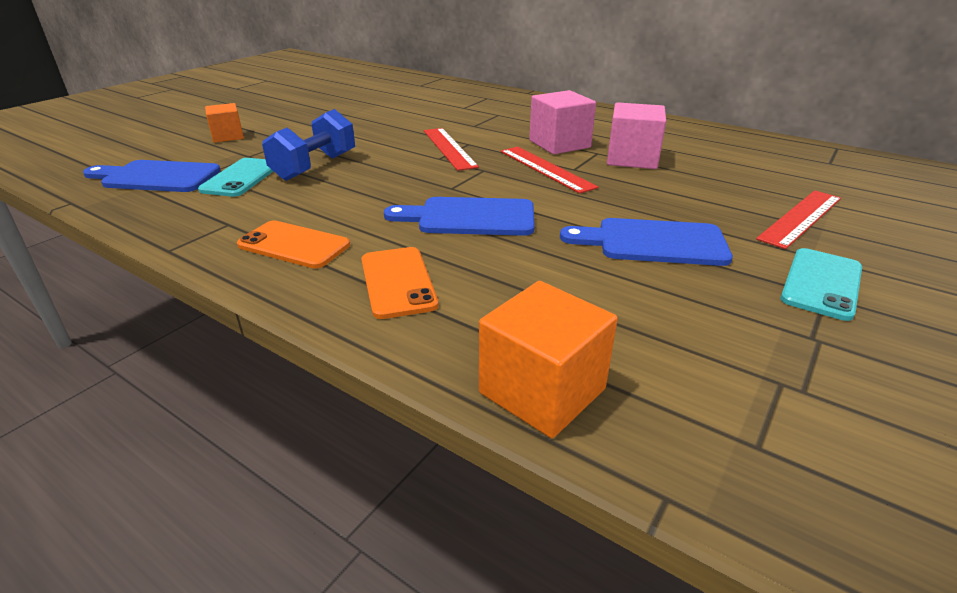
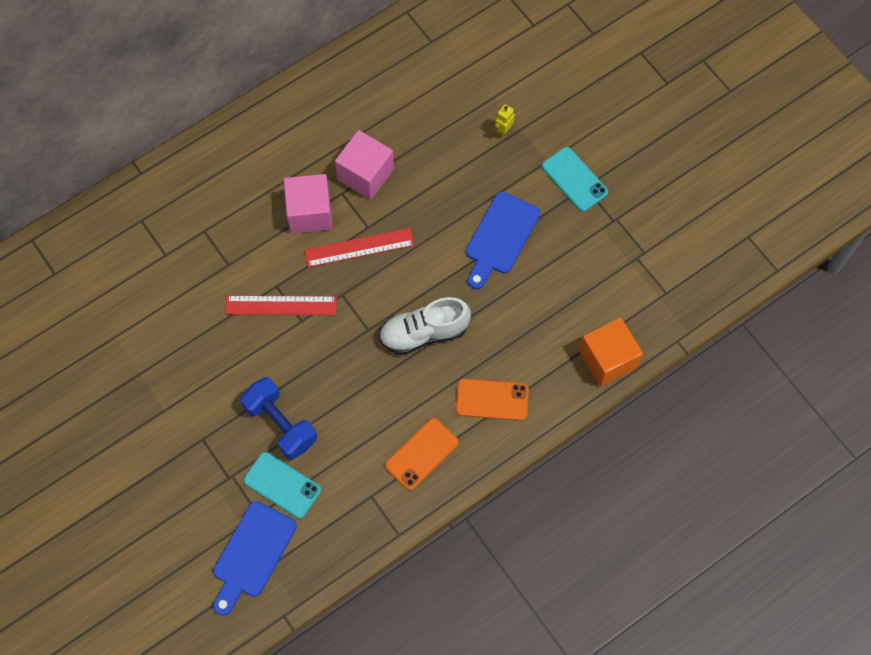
camera: 70 degrees left, 35 degrees up
(228, 136) = (162, 495): orange cube -> none
(470, 217) = (424, 333): blue cutting board -> white shoe
(800, 218) = (503, 131): red ruler -> yellow robot

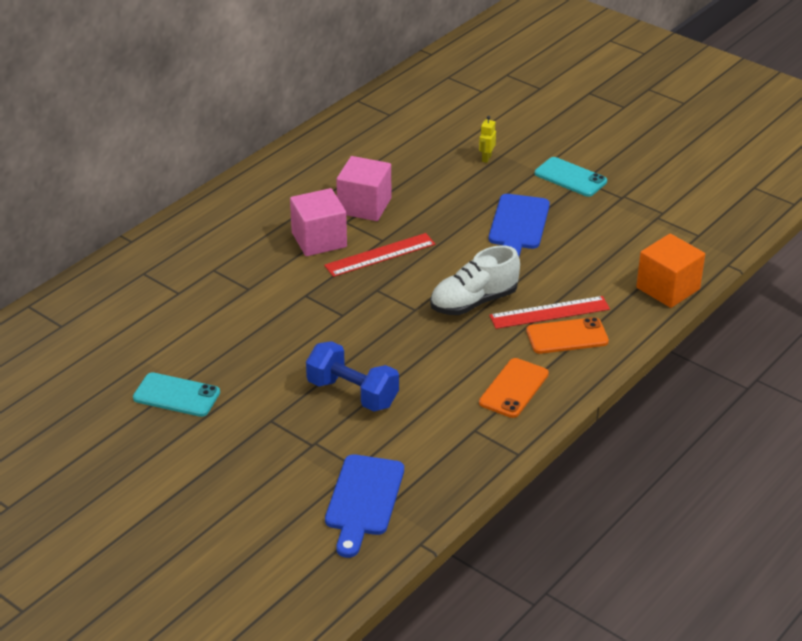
camera: 15 degrees left, 30 degrees down
(281, 305) = (316, 308): red ruler -> red ruler (549, 312)
(282, 485) = (374, 439): turquoise phone -> turquoise phone (176, 395)

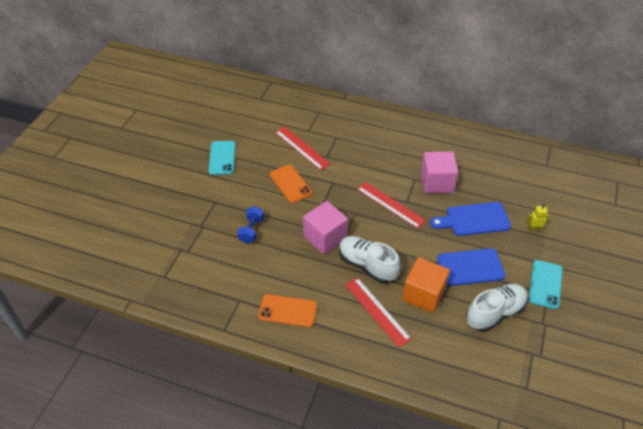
camera: 70 degrees right, 10 degrees up
(213, 307) = (302, 148): none -> red ruler
(319, 240) = (389, 172): pink cube -> pink cube (325, 237)
(352, 393) = (251, 230): blue dumbbell -> blue dumbbell, size x0.64
(363, 500) = (160, 263): blue cutting board -> blue cutting board (474, 220)
(567, 336) = (355, 328): orange phone -> orange phone (290, 184)
(593, 225) = (495, 313): none -> white shoe
(668, 288) = (444, 381): orange cube -> orange cube (423, 294)

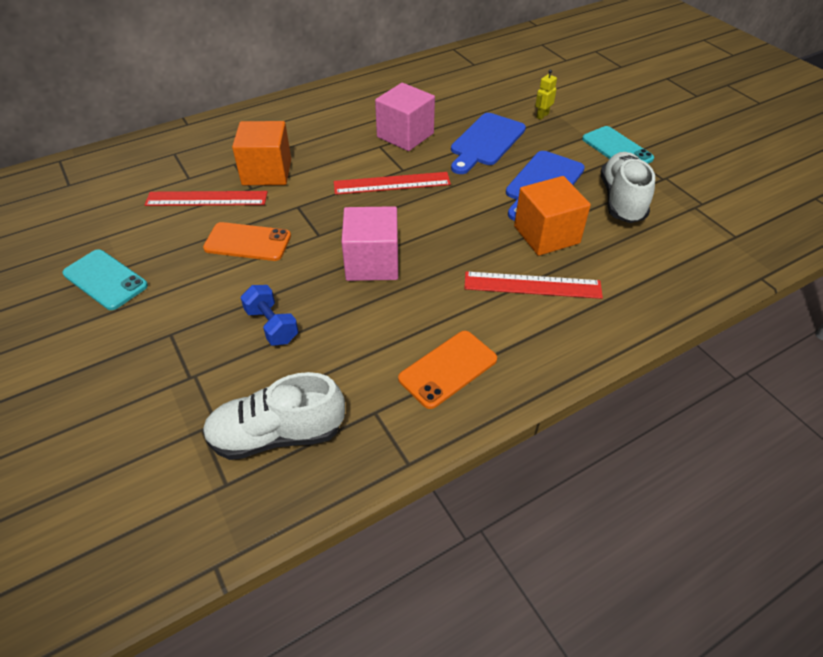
camera: 50 degrees left, 0 degrees up
(343, 153) = (267, 172): none -> orange cube
(367, 265) = (457, 253): white shoe -> white shoe (277, 434)

